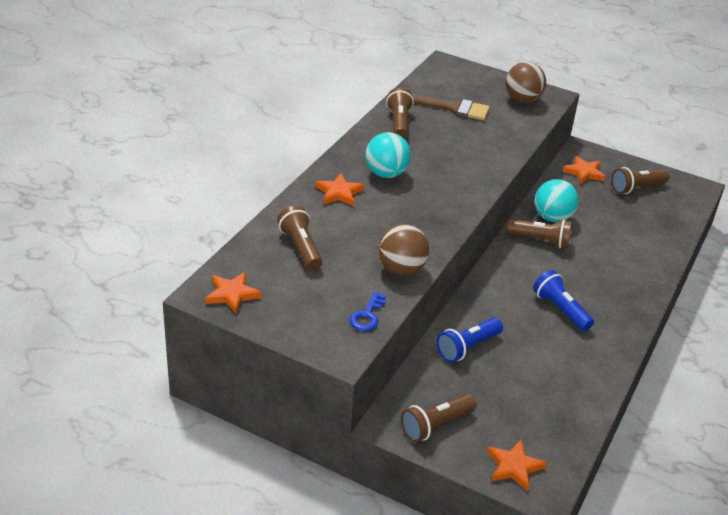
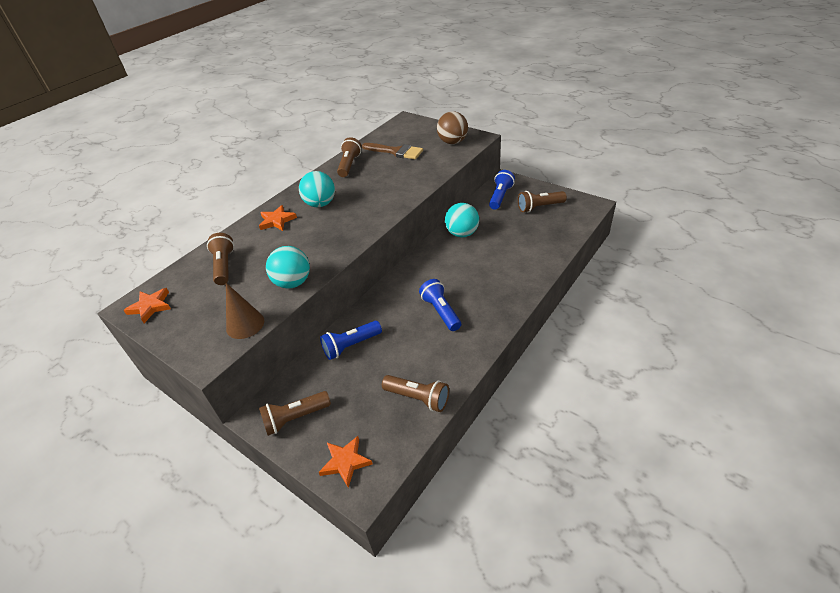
camera: 15 degrees right, 5 degrees up
(367, 316) = (245, 324): blue key -> brown cone
(401, 269) = (293, 282): brown ball -> turquoise ball
(540, 240) = (445, 252): brown flashlight -> brown flashlight (418, 398)
(584, 172) = (500, 197): orange star -> blue flashlight

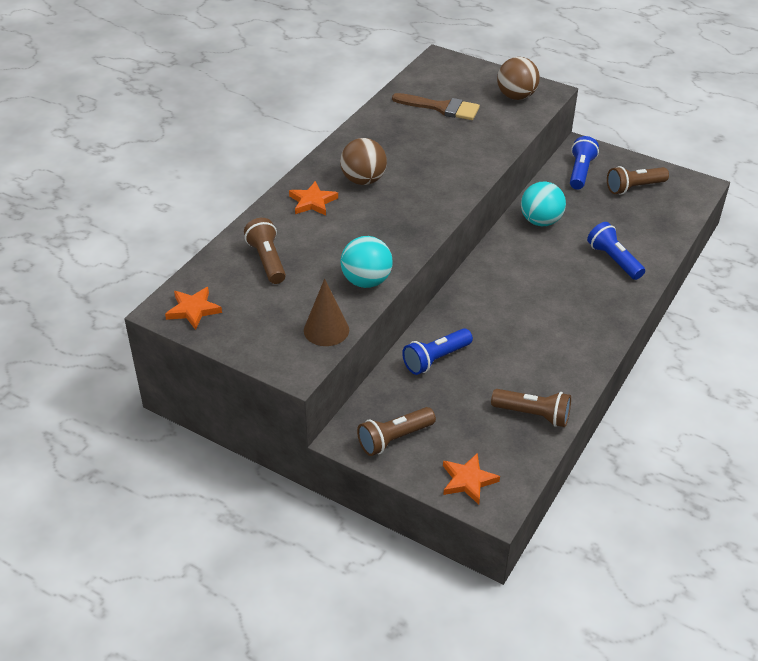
camera: 10 degrees left, 0 degrees up
(320, 204) = (363, 180): turquoise ball -> brown ball
(349, 165) = (383, 125): brown flashlight -> none
(441, 311) = (536, 319): blue flashlight -> blue flashlight (614, 260)

